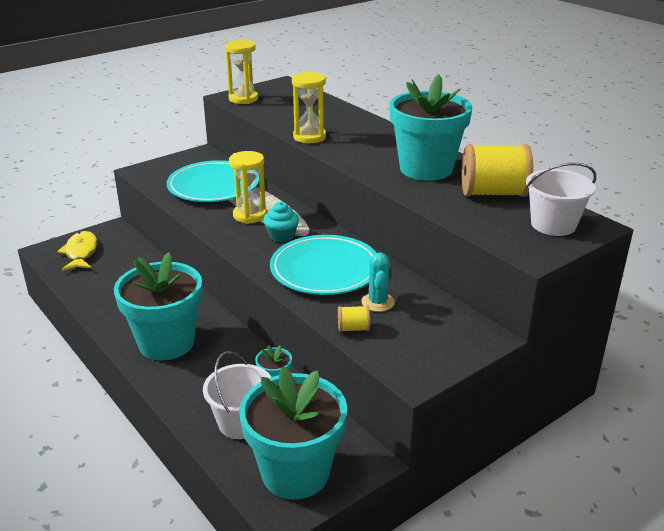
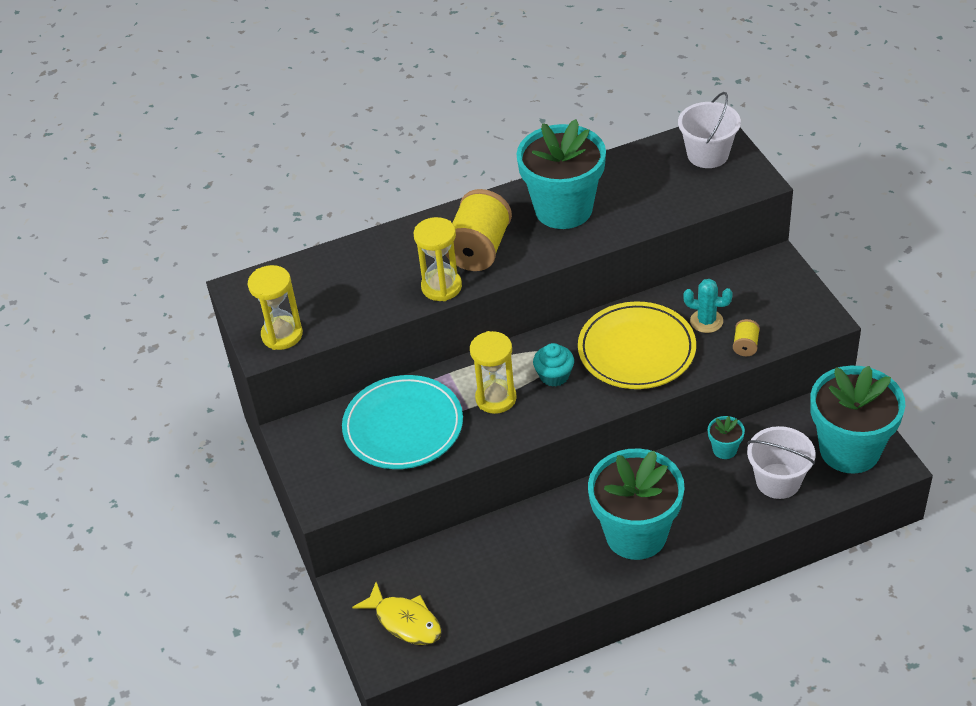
camera: 70 degrees left, 15 degrees up
(81, 252) = (405, 621): yellow fish -> yellow fish turned 150 degrees counterclockwise
(325, 269) = (636, 350): turquoise plate -> yellow plate
(493, 193) = (634, 175): yellow spool -> yellow spool (479, 249)

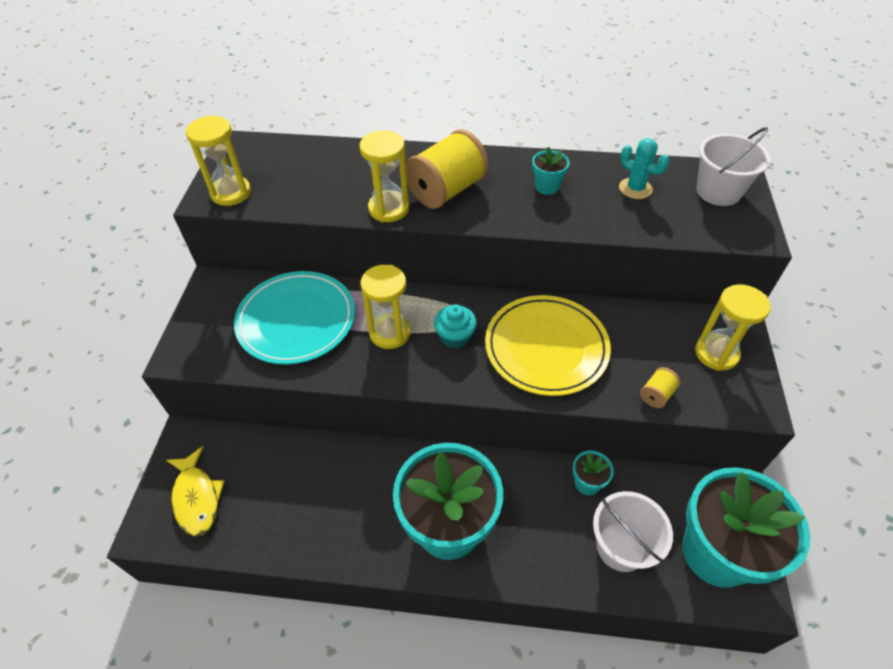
camera: 25 degrees right, 5 degrees up
(563, 209) = (547, 186): turquoise flower pot -> turquoise flower pot, size x0.41
(706, 321) = (631, 351): turquoise cactus -> turquoise cactus (635, 188)
(773, 293) = (716, 353): none -> yellow hourglass

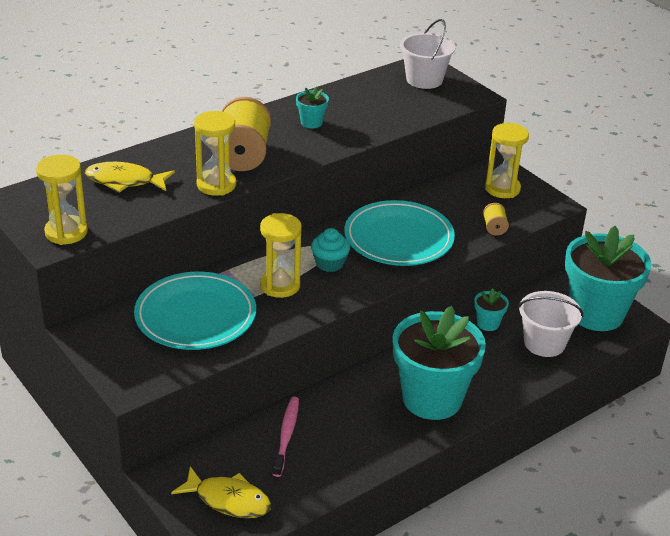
camera: 45 degrees left, 15 degrees down
(299, 470) = (286, 436): none -> pink toothbrush
(328, 168) = (124, 181): none -> yellow fish
(546, 348) = (398, 238): yellow plate -> turquoise plate
(635, 188) = (371, 99): turquoise cactus -> none

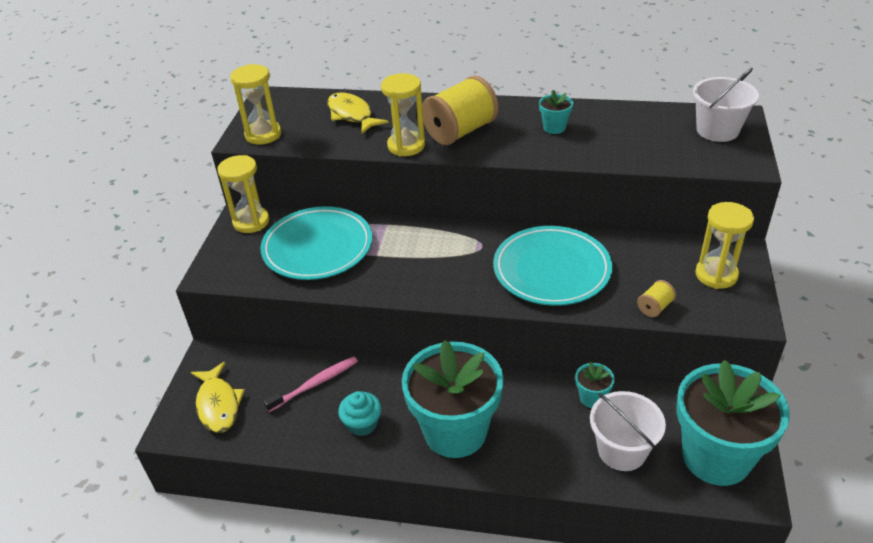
camera: 50 degrees right, 5 degrees up
(280, 285) = (404, 257): yellow hourglass -> yellow hourglass (251, 222)
(329, 263) = (465, 260): turquoise cupcake -> turquoise cupcake (362, 424)

